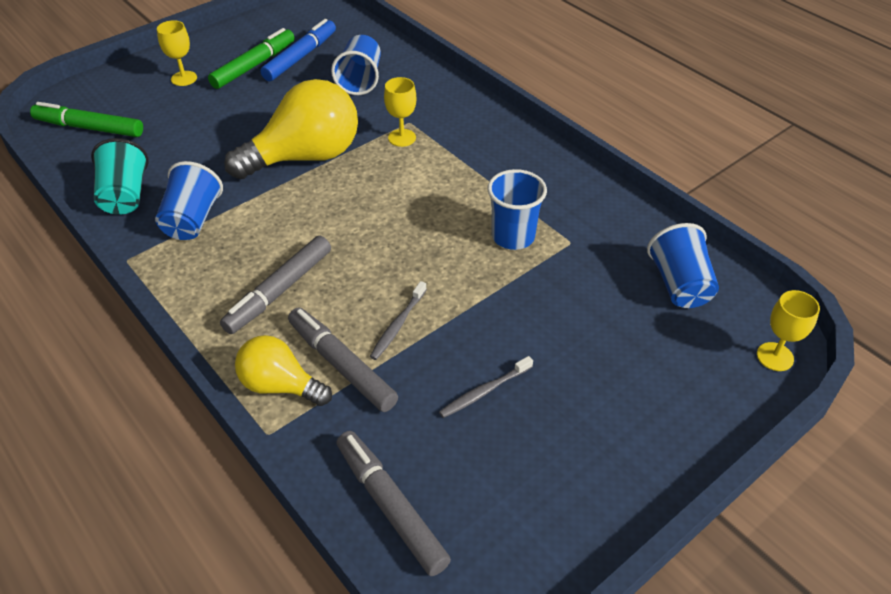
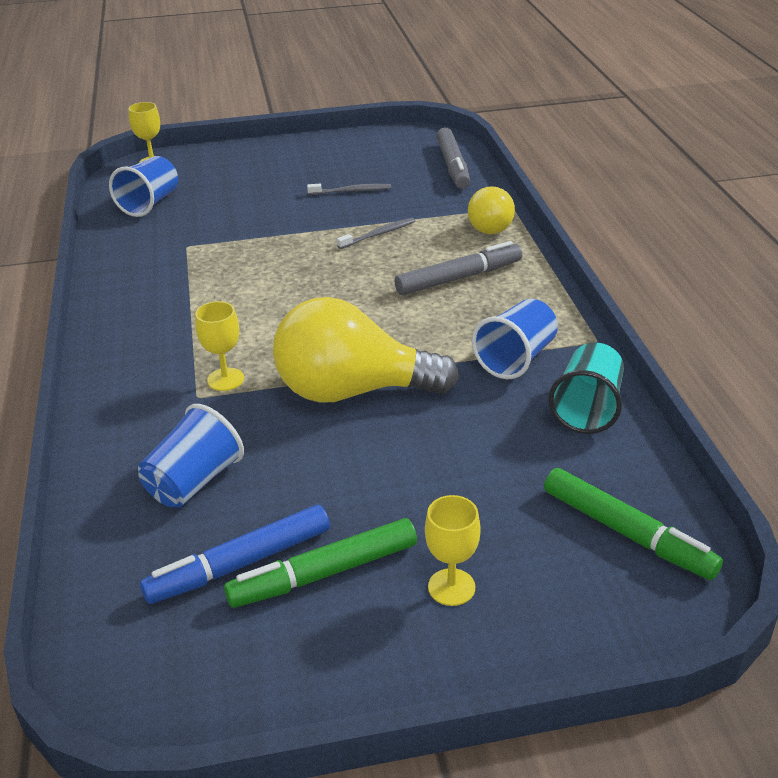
camera: 150 degrees left, 10 degrees down
(280, 385) = (490, 226): yellow light bulb -> yellow light bulb turned 45 degrees clockwise
(341, 365) = (438, 225): grey marker -> none
(513, 237) = (227, 261): blue cup -> none

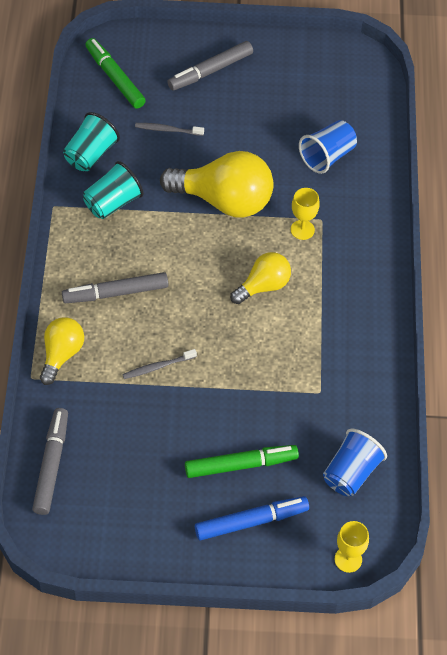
camera: 170 degrees left, 20 degrees up
(239, 564) = (307, 104): blue marker -> blue marker (251, 521)
(271, 315) = (263, 286): none -> yellow light bulb
(324, 573) = (268, 90): green marker -> green marker (241, 465)
(352, 191) = (161, 444): grey toothbrush -> grey toothbrush (167, 130)
(451, 587) = (210, 71): yellow goblet -> grey marker
(516, 359) = (113, 203): blue cup -> turquoise cup

